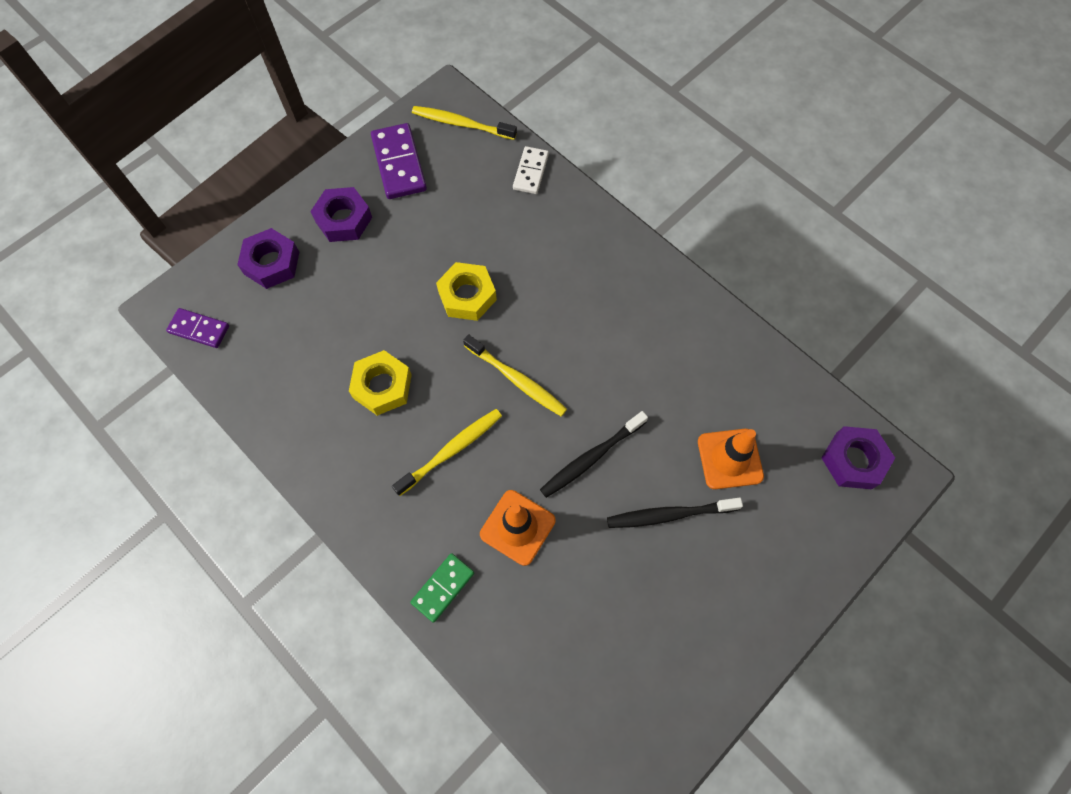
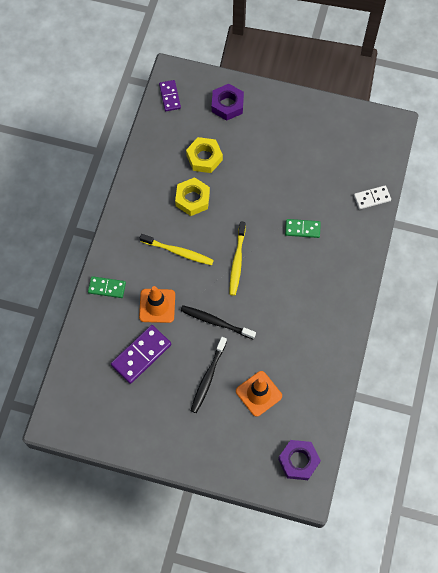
camera: 60 degrees right, 0 degrees up
(344, 219) = (276, 122): purple nut -> none
(399, 164) = (329, 128): purple domino -> purple domino (141, 355)
(462, 124) = (379, 144): yellow toothbrush -> none
(467, 296) = (270, 209): yellow nut -> yellow nut (204, 158)
(521, 273) = (302, 229): none -> green domino
(670, 514) = (208, 377): black toothbrush -> black toothbrush turned 120 degrees counterclockwise

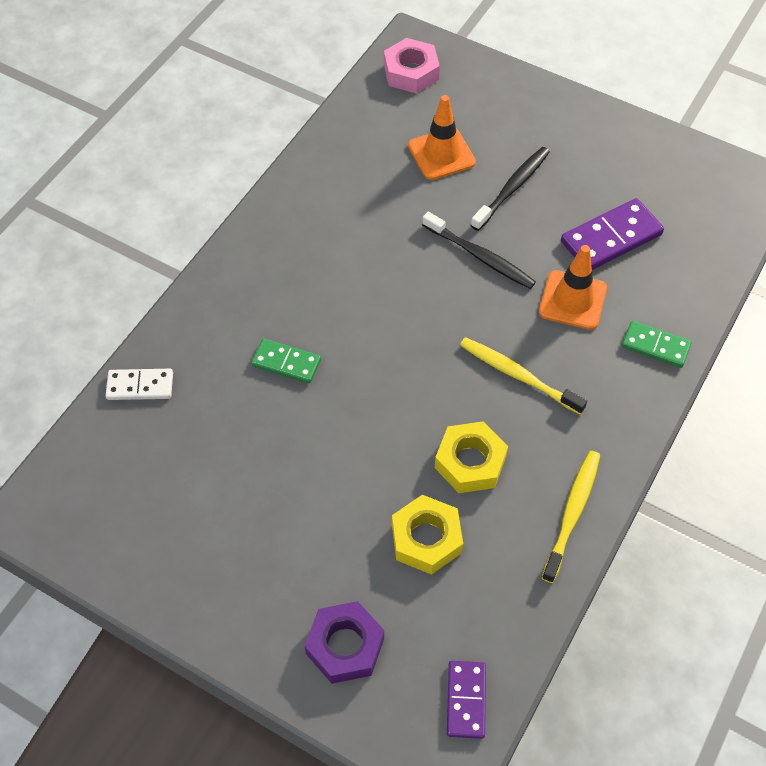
camera: 165 degrees left, 10 degrees down
(237, 261) = (418, 337): yellow toothbrush -> yellow toothbrush (572, 514)
(298, 461) = (411, 72): purple nut -> pink nut

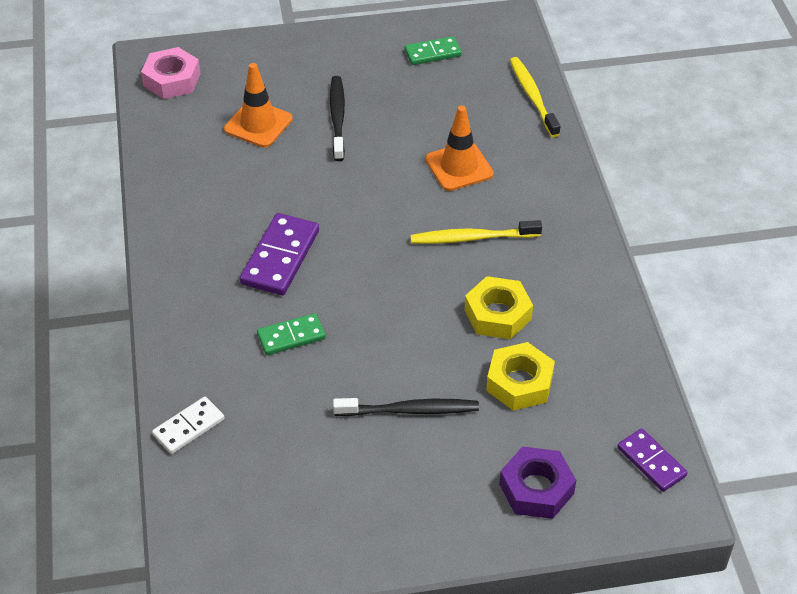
camera: 40 degrees left, 10 degrees down
(480, 256) = (362, 177): black toothbrush -> black toothbrush (409, 410)
(572, 514) = (599, 301): yellow toothbrush -> yellow toothbrush (533, 97)
(611, 238) = (444, 111): purple domino -> purple domino (280, 257)
(655, 346) = (545, 162): green domino -> green domino (432, 53)

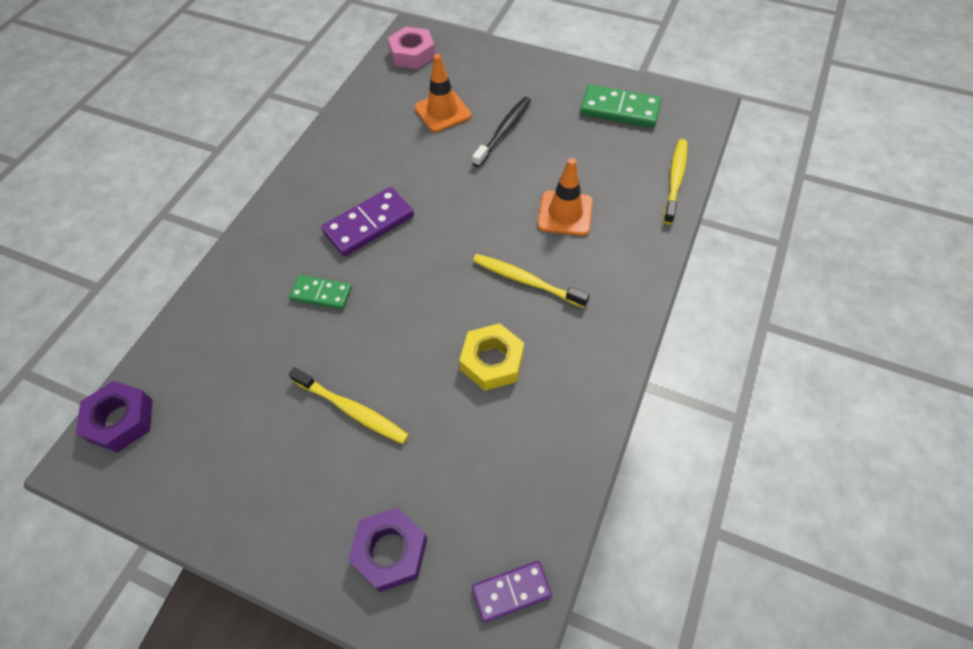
camera: 35 degrees right, 10 degrees up
(189, 427) = (190, 329): white domino -> none
(198, 529) = (121, 420): none -> purple nut
(409, 410) = (351, 409): black toothbrush -> yellow toothbrush
(432, 53) = (620, 109): green domino -> green domino, size x1.59
(519, 383) = (459, 437): yellow nut -> none
(651, 462) = (511, 591): purple domino -> purple domino turned 75 degrees clockwise

